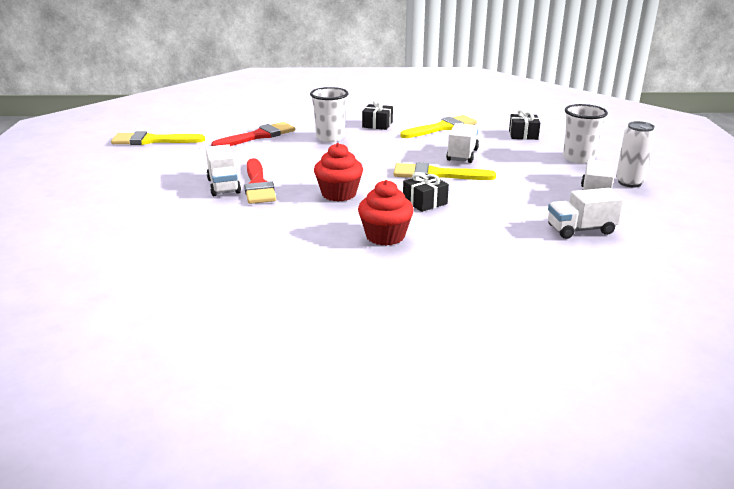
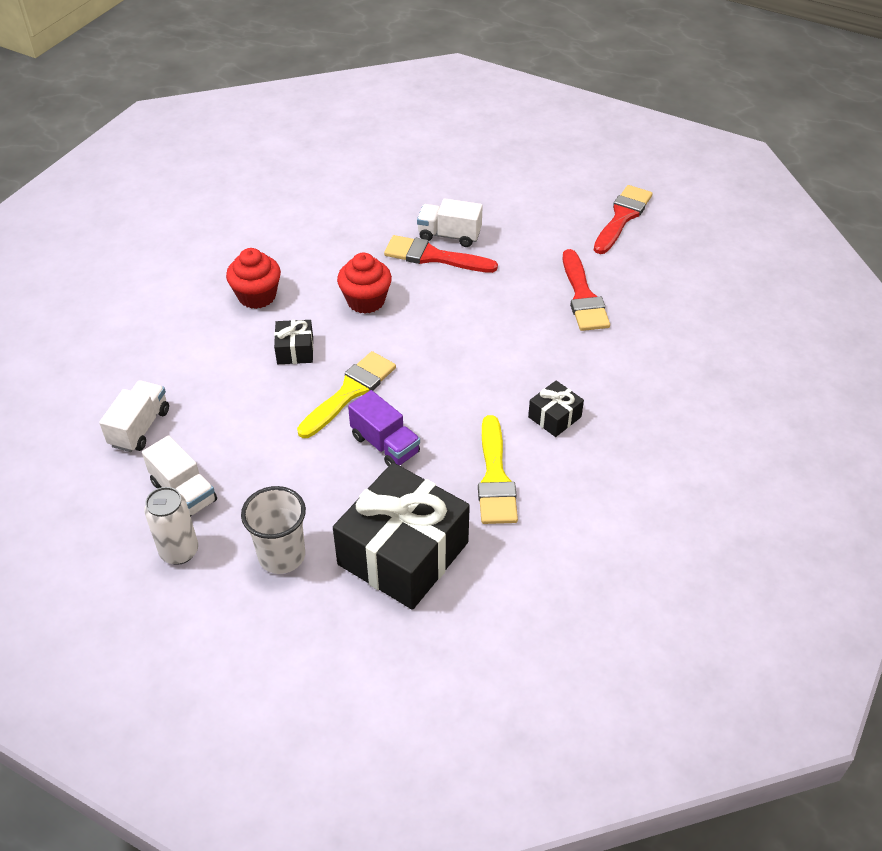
camera: 120 degrees right, 20 degrees up
(152, 140) = (622, 217): yellow brush -> red brush
(330, 137) = (535, 353): white cup -> none
(462, 155) = (385, 445): white truck -> purple truck
(523, 135) = (403, 553): black gift -> black gift, size x2.25

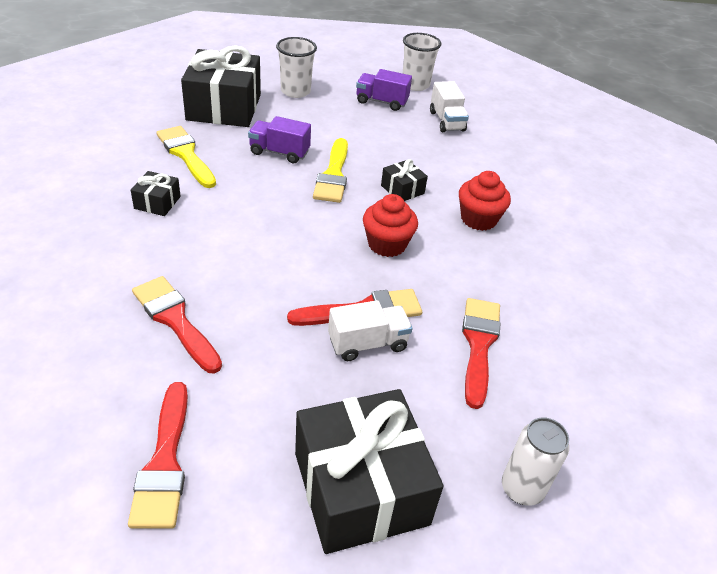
camera: 145 degrees right, 5 degrees down
(100, 512) = (415, 85): none -> white cup
(179, 551) = (353, 81): white can -> white can (522, 488)
(184, 492) = (381, 102): white truck -> purple truck
(370, 210) = (479, 344): none -> red brush
(514, 171) = (360, 488): none -> black gift

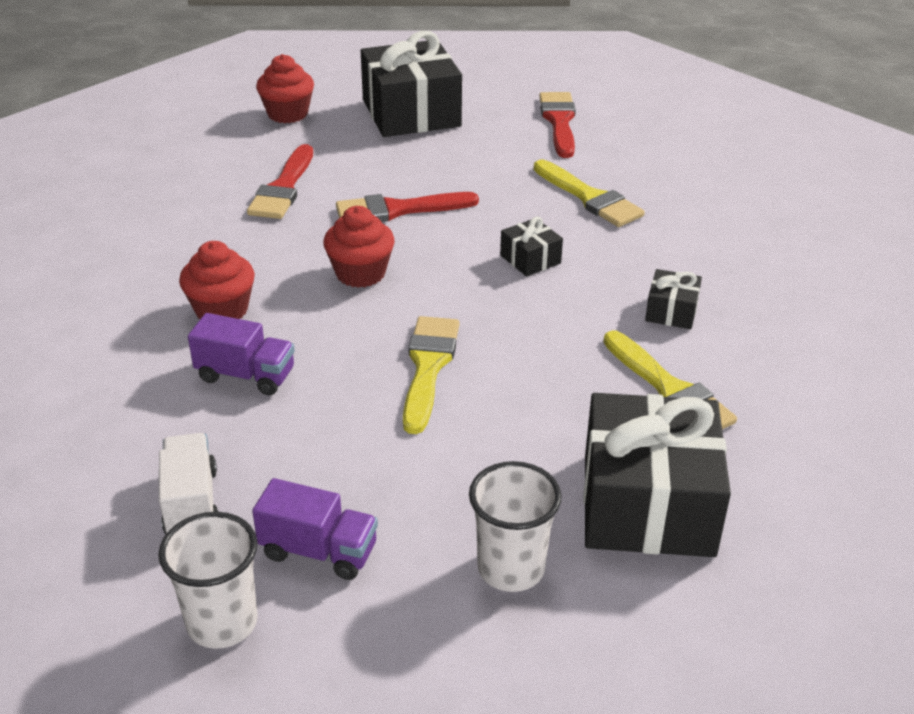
camera: 175 degrees left, 5 degrees down
(175, 320) = (590, 198): red brush -> yellow brush
(279, 152) = (519, 404): purple truck -> purple truck (246, 375)
(367, 343) = (396, 186): white truck -> none
(402, 189) = (322, 349): black gift -> black gift (530, 259)
(522, 488) = (287, 114): white can -> red cupcake

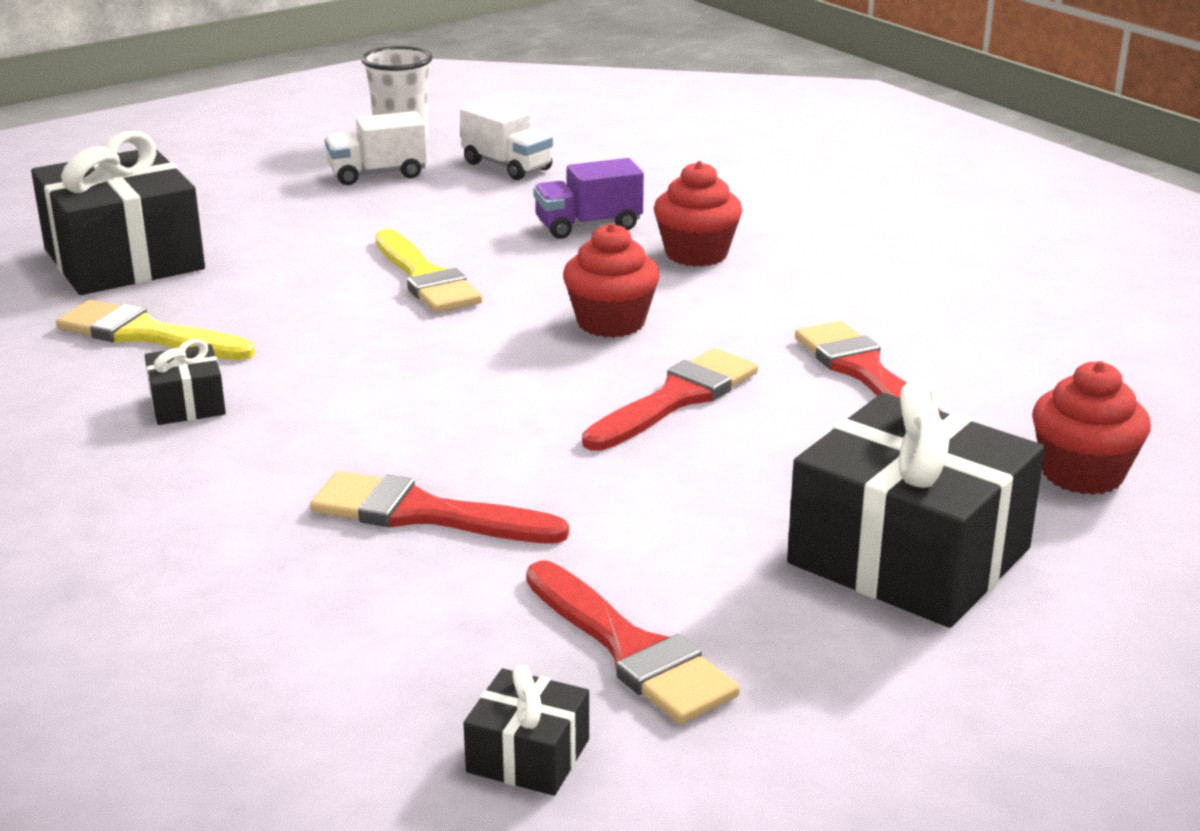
camera: 145 degrees right, 10 degrees down
(319, 551) = (377, 174): purple truck -> white truck
(511, 568) = (219, 204): white cup -> none
(530, 259) = (426, 401): black gift -> black gift (528, 756)
(590, 198) = (423, 514): yellow brush -> red brush

